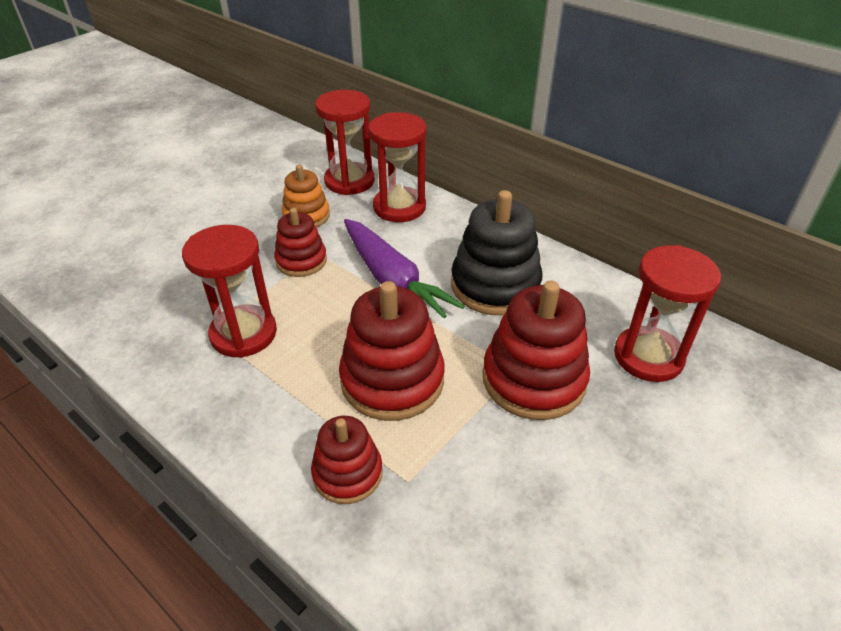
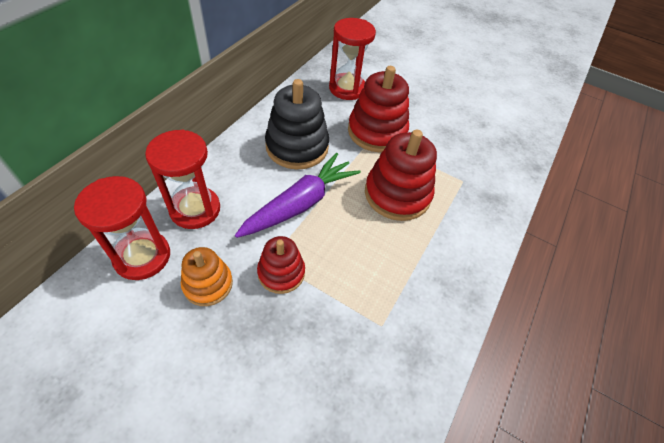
camera: 105 degrees left, 10 degrees up
(243, 334) = (380, 294): red hourglass -> none
(347, 473) = (470, 207): red stacking toy -> none

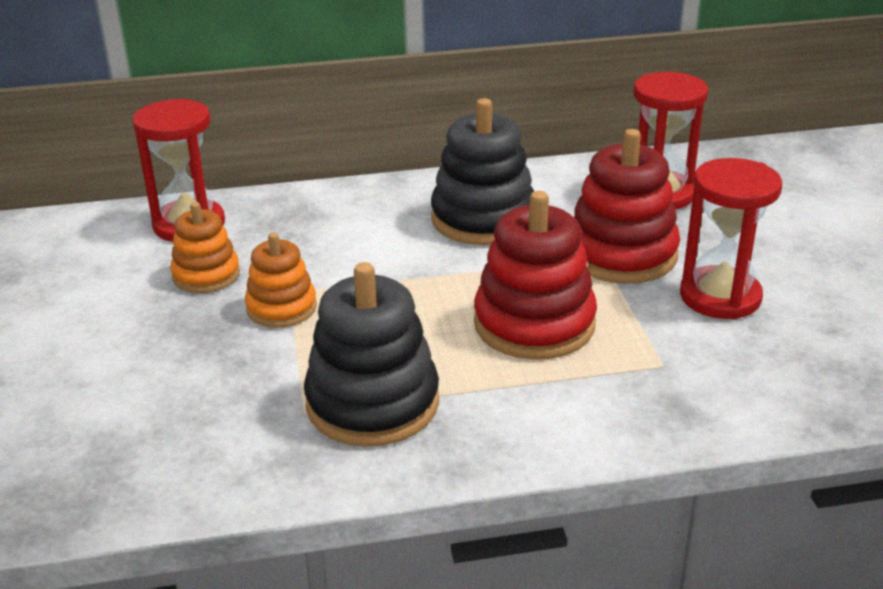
camera: 55 degrees right, 20 degrees down
(195, 209) = (287, 216): red hourglass -> red hourglass (720, 297)
(281, 273) = (281, 308): red stacking toy -> orange stacking toy
(300, 203) = (398, 267): purple carrot -> none
(400, 293) = (372, 403): none -> black stacking toy

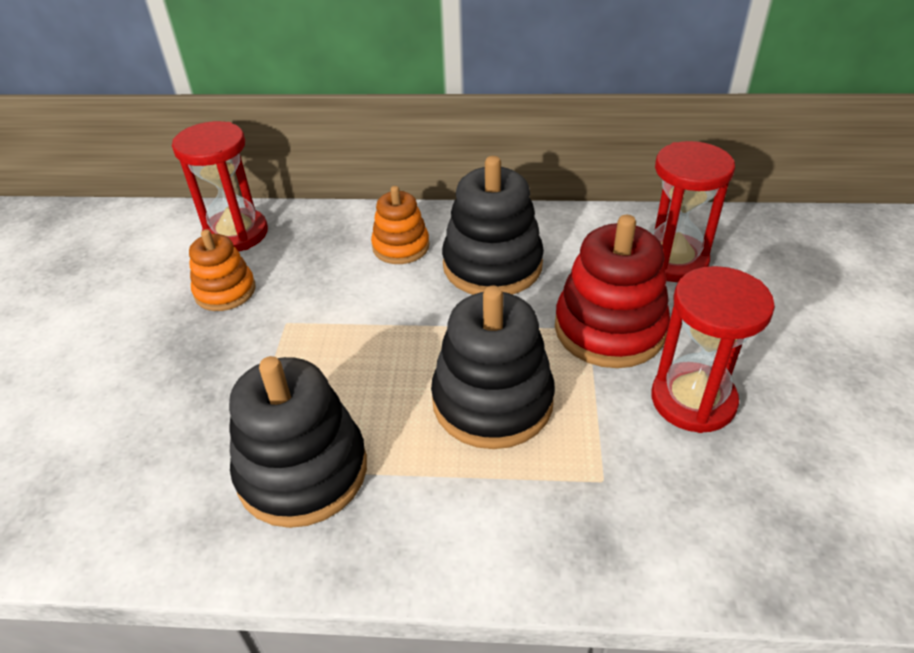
camera: 15 degrees right, 10 degrees up
(281, 308) = (271, 339): orange stacking toy -> orange stacking toy (401, 247)
(534, 324) = (492, 401): red stacking toy -> black stacking toy

